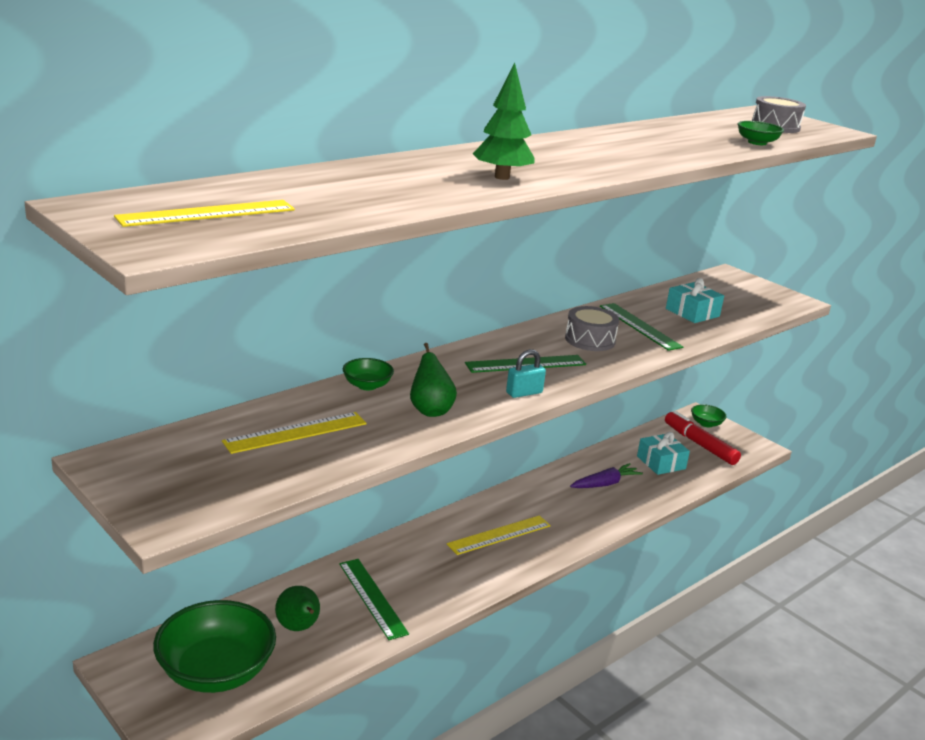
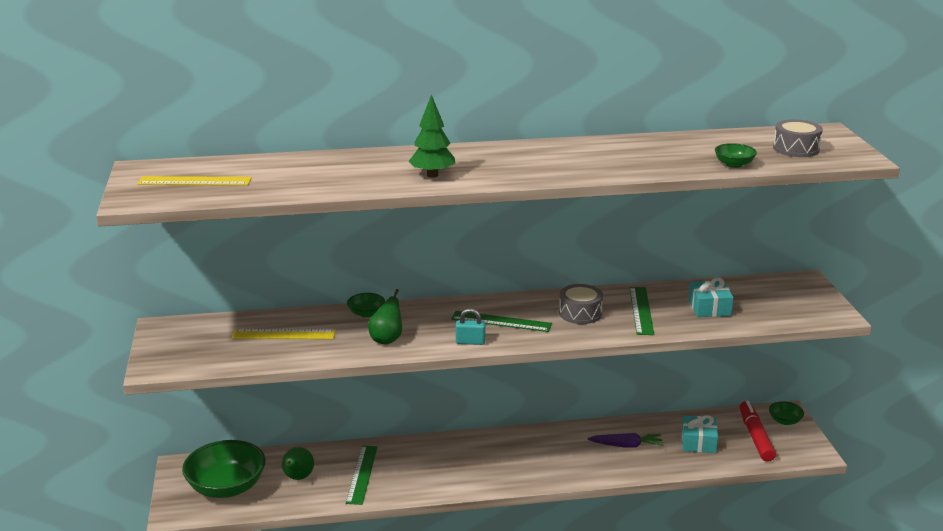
camera: 35 degrees right, 0 degrees up
(499, 535) = (496, 459): yellow ruler -> none

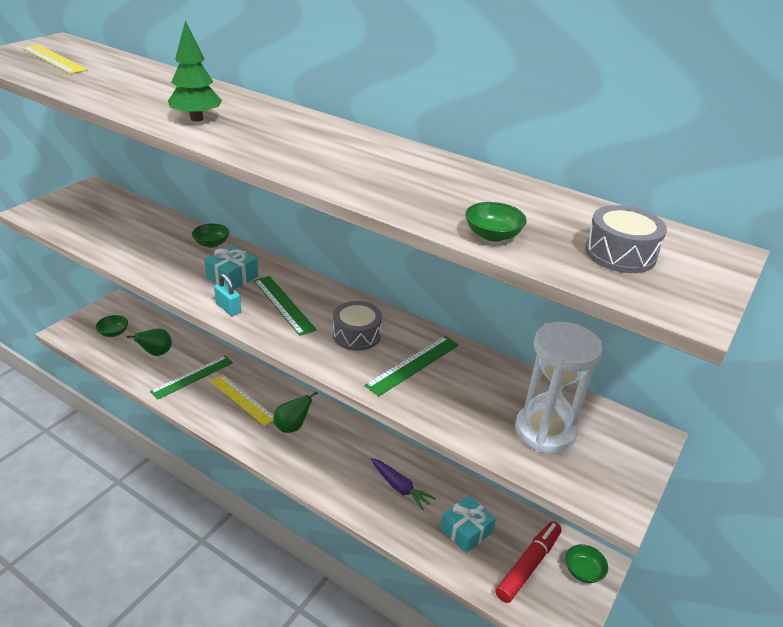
camera: 40 degrees right, 10 degrees up
(226, 487) = (113, 333): green bowl -> green bowl, size x0.46
(284, 334) = (136, 230): yellow ruler -> yellow ruler (243, 399)
(387, 339) = (182, 271): green pear -> green pear (292, 426)
(709, 308) = (483, 402): turquoise gift -> turquoise gift (232, 277)
(759, 304) = (545, 431): none -> white hourglass

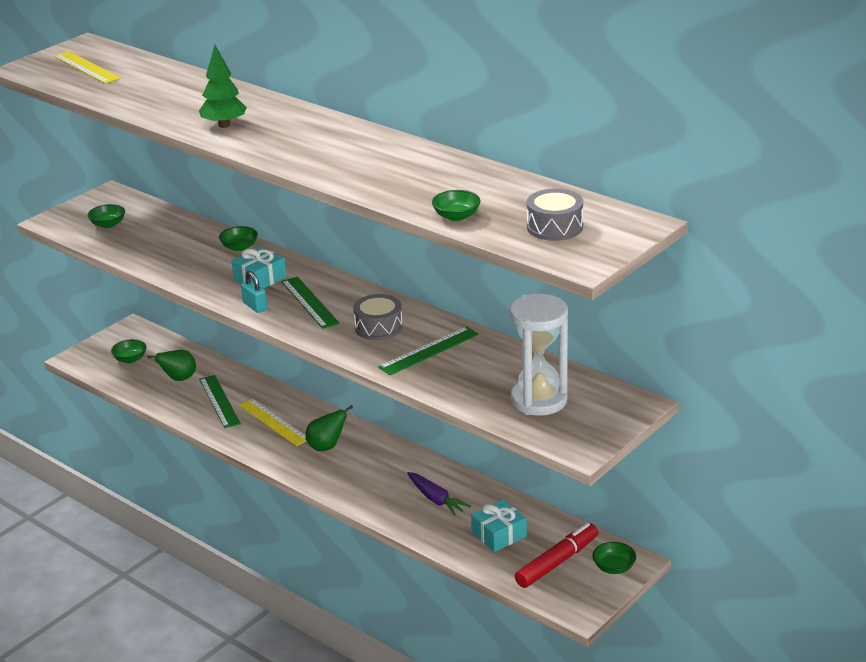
camera: 10 degrees right, 5 degrees down
(86, 217) = (108, 224): none -> green bowl
(192, 377) = (219, 401): green ruler -> green ruler turned 75 degrees counterclockwise

